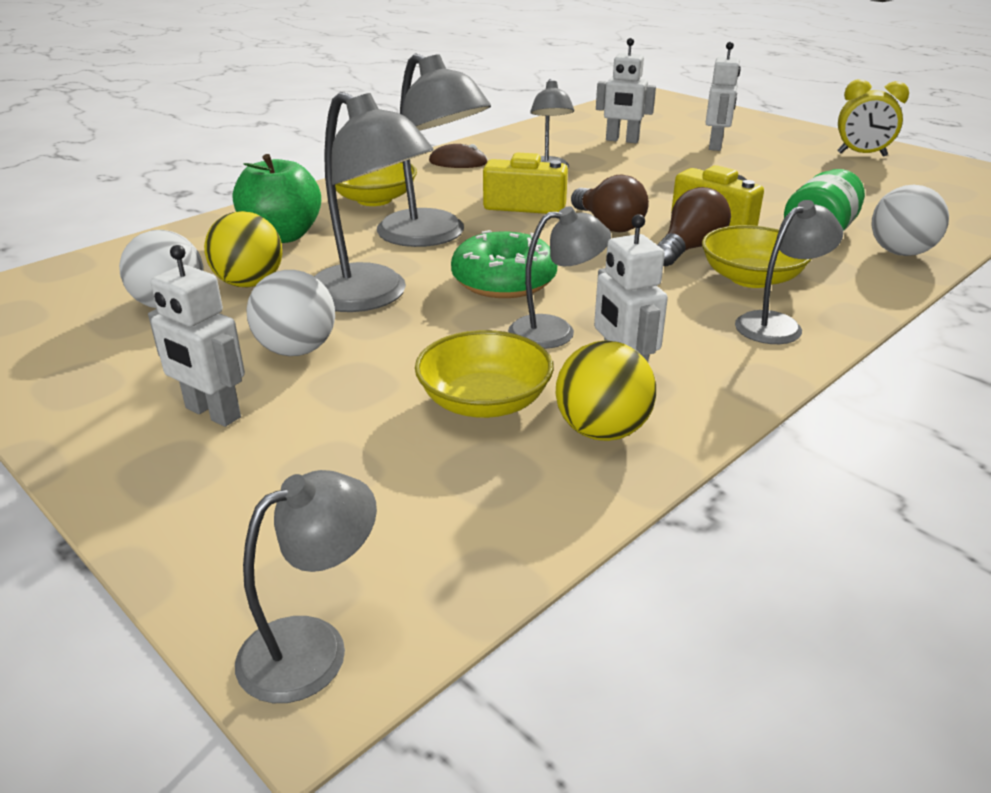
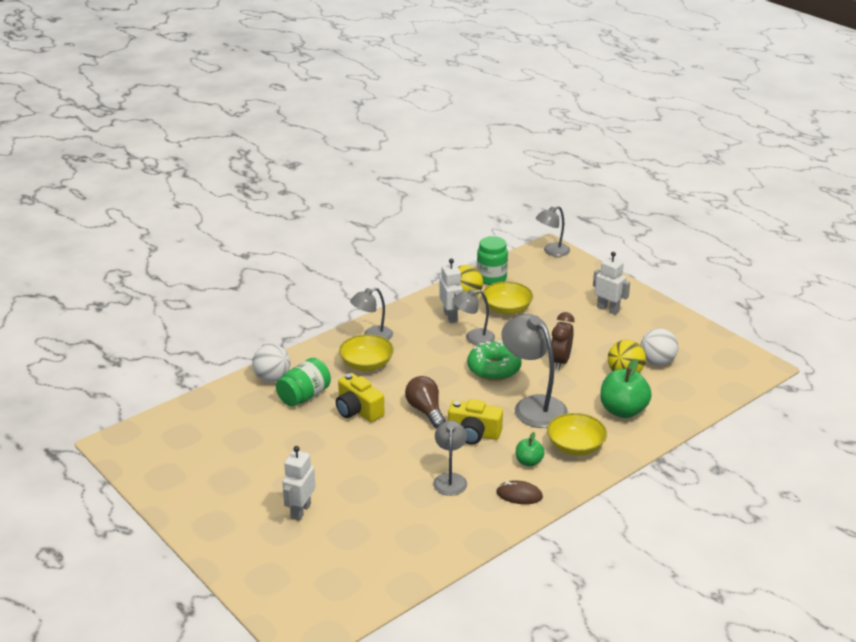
camera: 175 degrees left, 0 degrees up
(296, 350) = (586, 334): white ball -> none
(371, 297) = (560, 361): grey lamp -> brown clock
(444, 185) = (529, 462): none -> green apple
(537, 499) = (491, 278): none -> green jar
(622, 140) = (376, 525): white robot -> none
(689, 249) = (387, 387): brown light bulb -> none
(861, 154) = (193, 488): yellow clock -> none

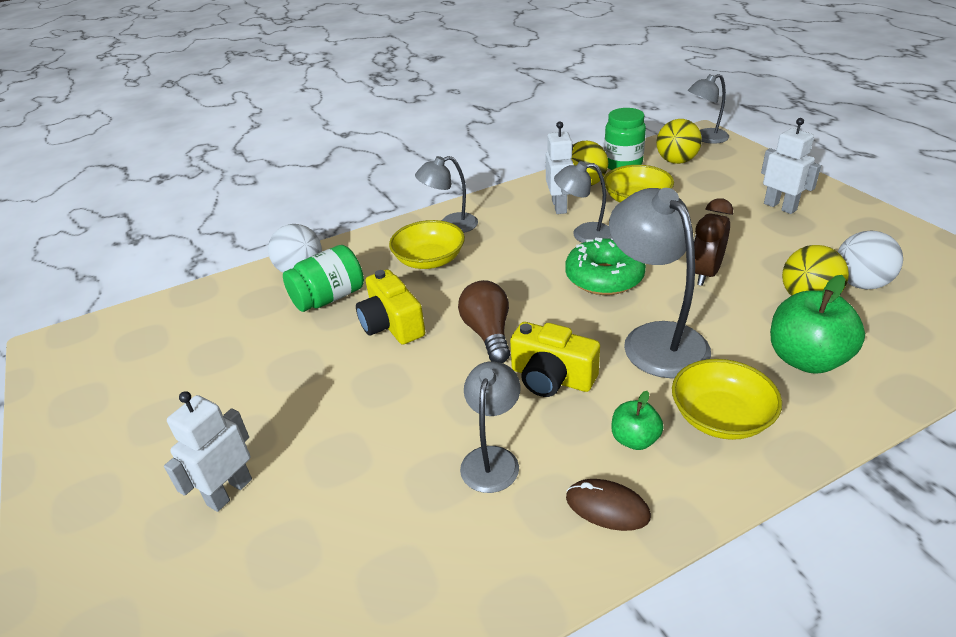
camera: 15 degrees right, 5 degrees up
(532, 274) = (676, 161): none -> yellow ball

